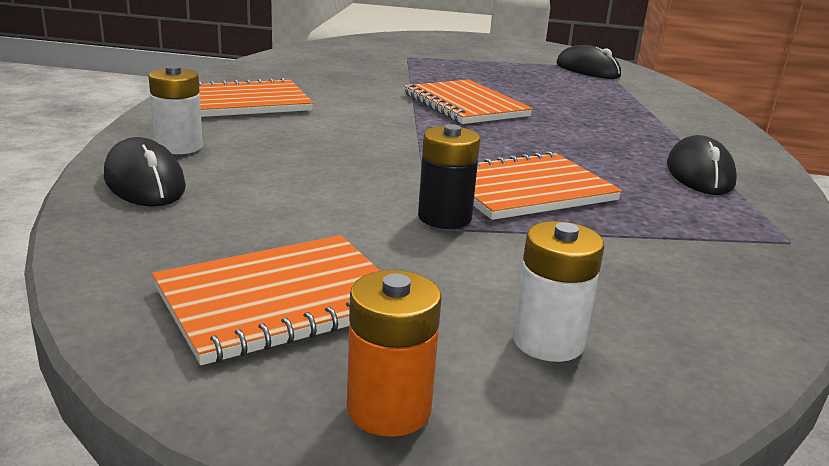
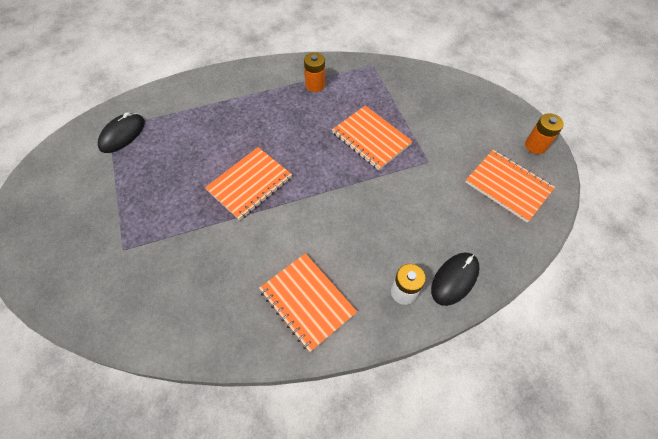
camera: 105 degrees left, 35 degrees up
(444, 218) = (417, 159): black battery -> none
(548, 341) = (482, 119): white battery -> none
(699, 174) = (315, 85): black mouse -> orange battery

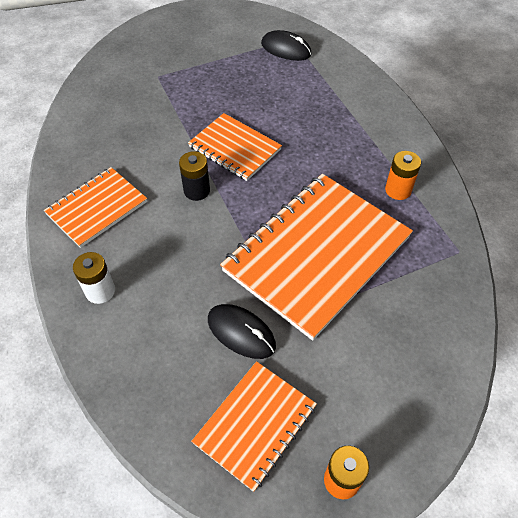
camera: 85 degrees right, 5 degrees down
(297, 215) = (197, 191): none -> black battery
(371, 139) = (317, 254): orange notebook -> orange notebook, size x1.82
(454, 279) = (112, 344): black mouse -> black mouse (241, 333)

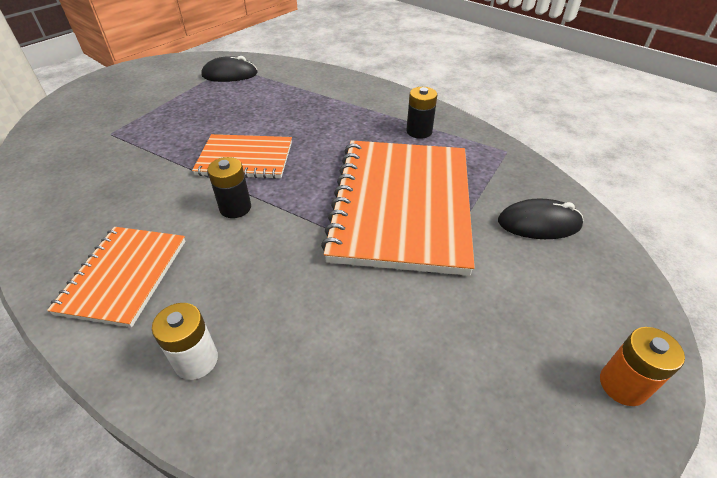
camera: 35 degrees left, 10 degrees down
(241, 333) = (397, 309): black mouse -> black mouse (539, 223)
(255, 425) = (497, 389): orange notebook -> none
(398, 190) = (419, 131): orange battery -> black battery

